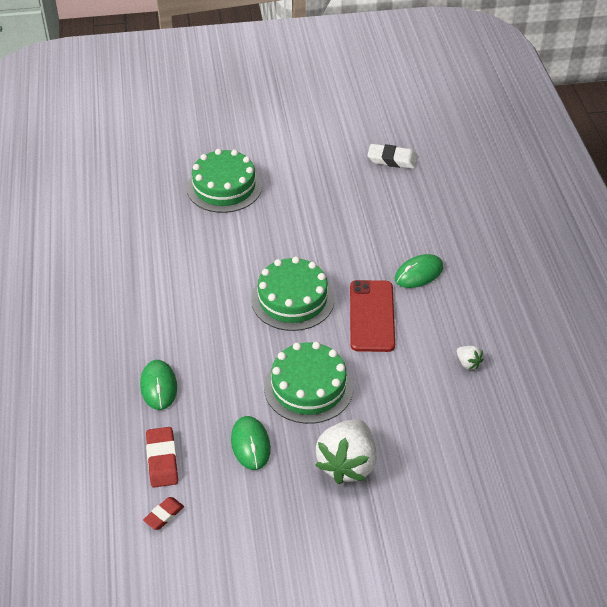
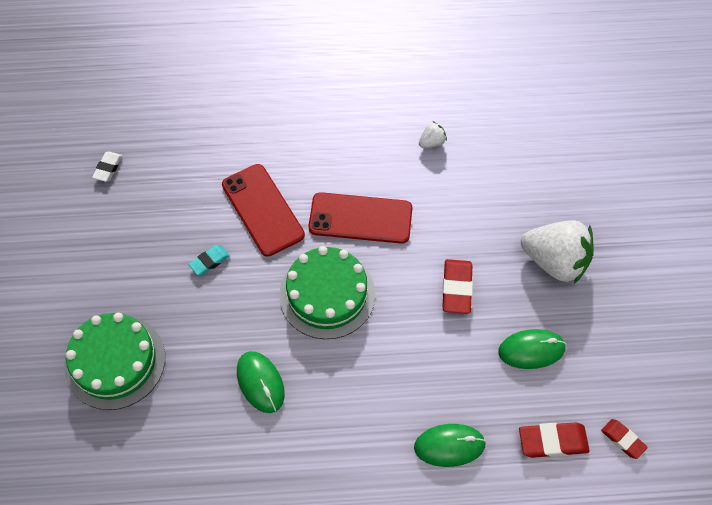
camera: 85 degrees left, 15 degrees up
(308, 387) = (456, 288): green cake -> red eraser
(314, 226) = (209, 261): none -> turquoise eraser
(369, 252) = (263, 210): none -> red phone
(392, 159) = (108, 168): white eraser -> white eraser, size x0.63
(418, 273) = (302, 167): green mouse -> green mouse (260, 382)

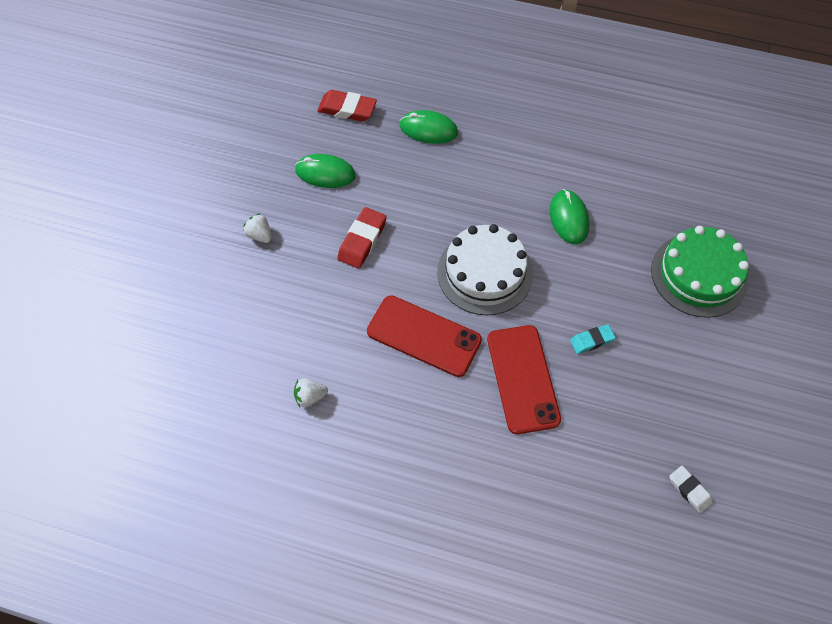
camera: 160 degrees left, 0 degrees up
(108, 168) = (689, 490): white eraser -> white eraser turned 75 degrees counterclockwise
(327, 294) = (485, 273): green cake -> white cake
(555, 262) = (260, 235): white strawberry -> white strawberry, size x0.44
(623, 440) = (293, 95): red eraser -> none

